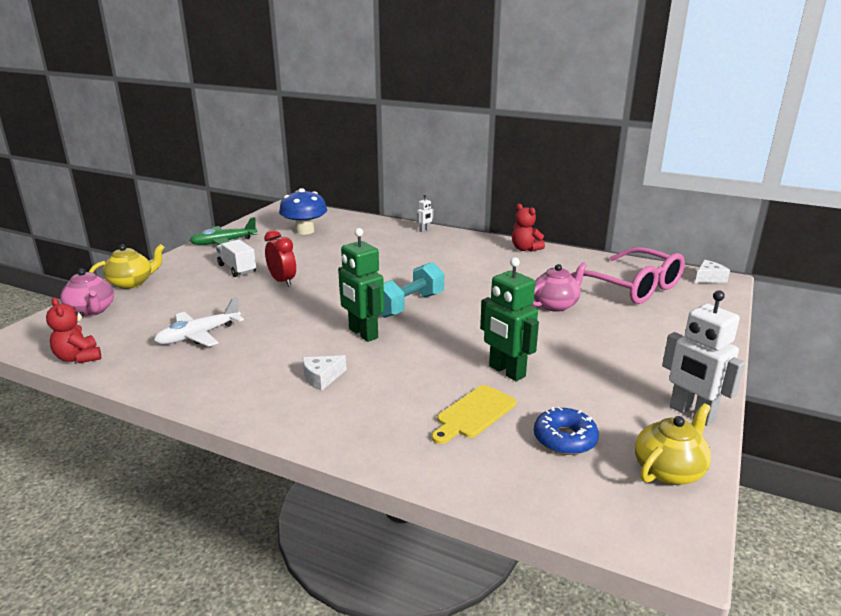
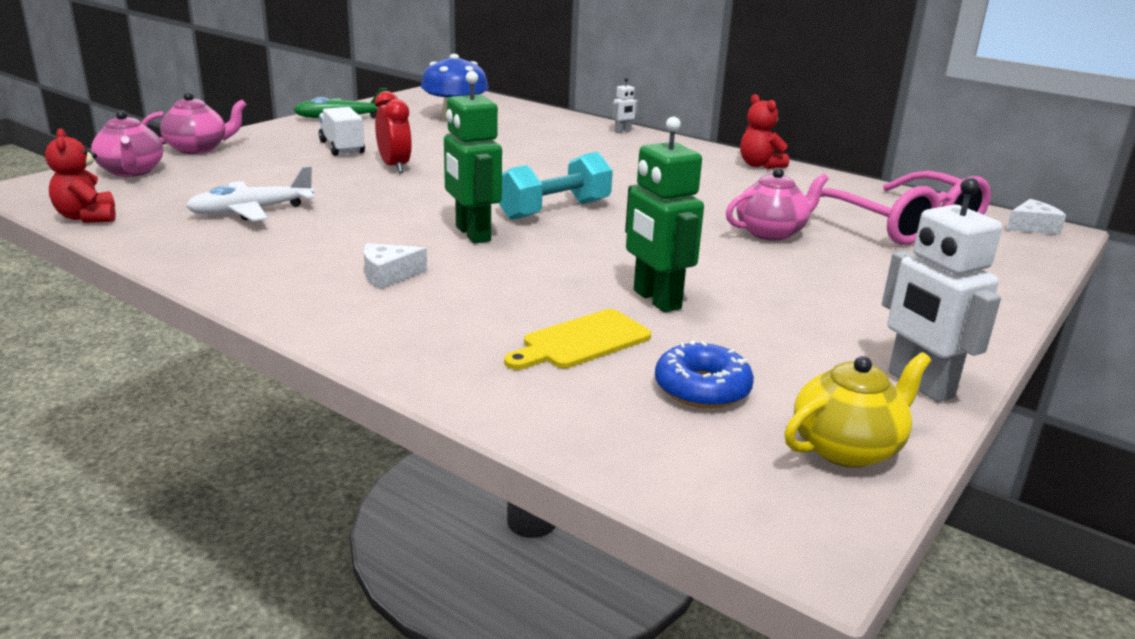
camera: 10 degrees right, 0 degrees up
(131, 283) = (198, 149): yellow teapot -> pink teapot

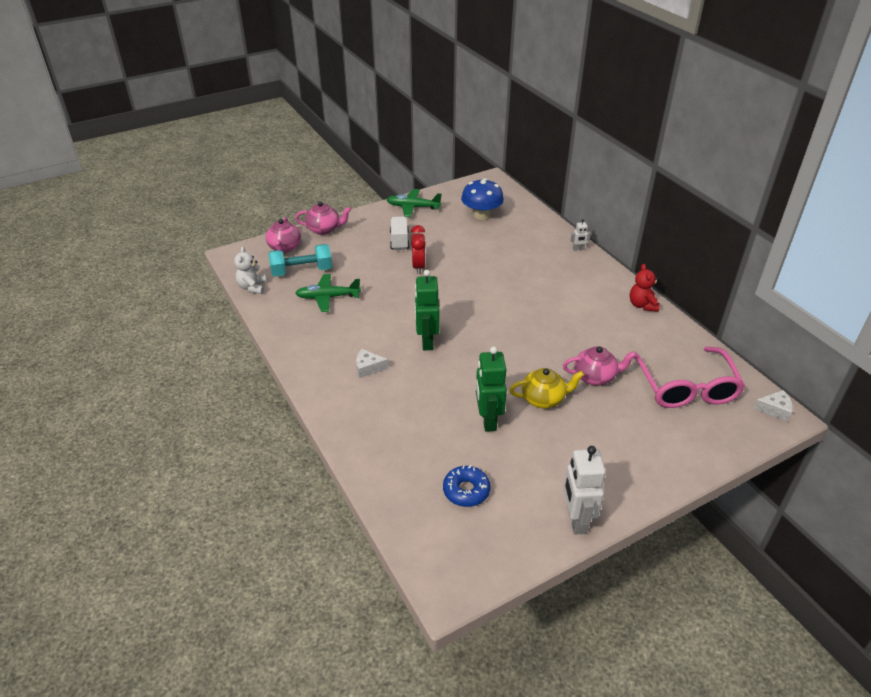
camera: 25 degrees right, 15 degrees up
(87, 217) = (252, 287): red teddy bear -> white teddy bear
(251, 211) = (327, 297): white plane -> green plane
(554, 210) = (483, 328): turquoise dumbbell -> turquoise dumbbell (302, 271)
(581, 341) = (431, 442): yellow cutting board -> none
(847, 448) = (505, 548): yellow teapot -> yellow teapot (543, 399)

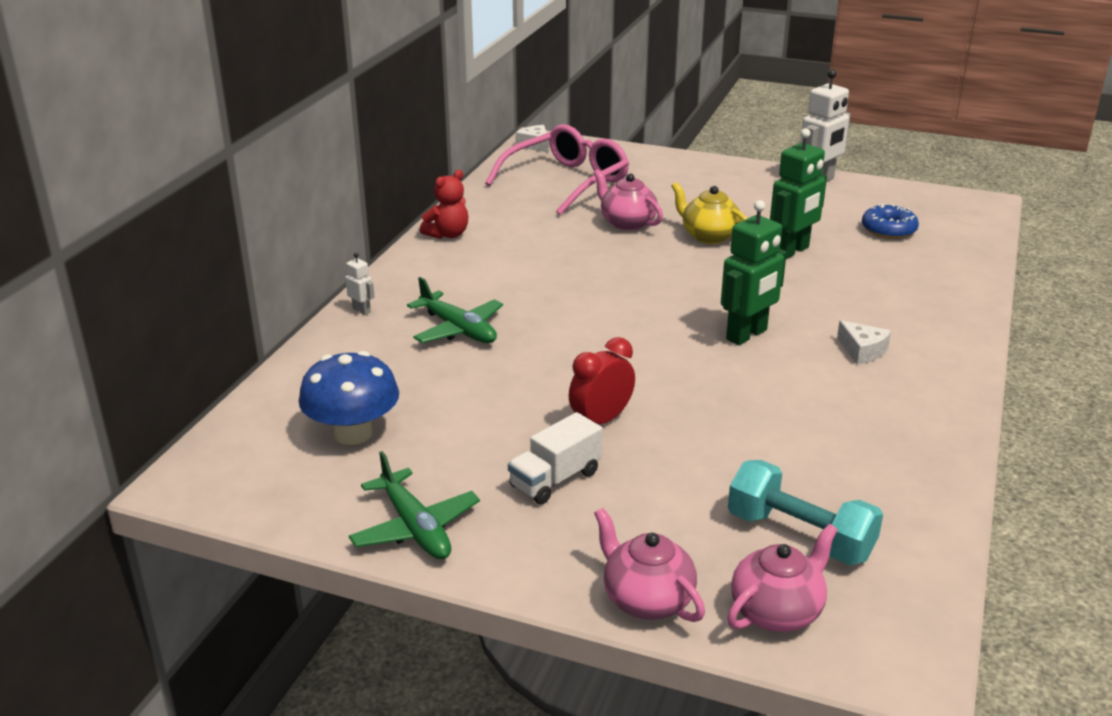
camera: 130 degrees left, 10 degrees down
(252, 287) = (927, 564): white teddy bear -> none
(327, 297) = (809, 464): green plane -> green plane (458, 329)

